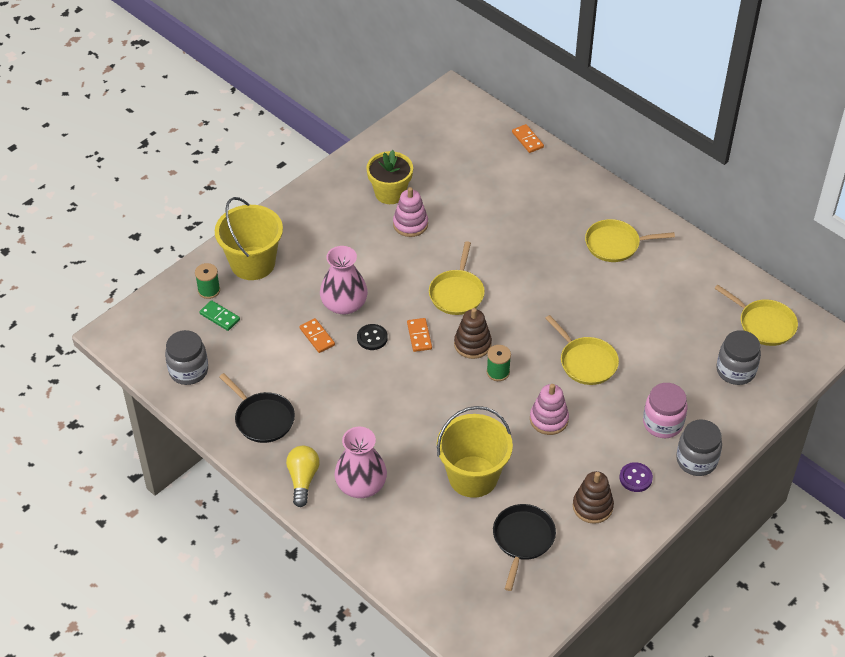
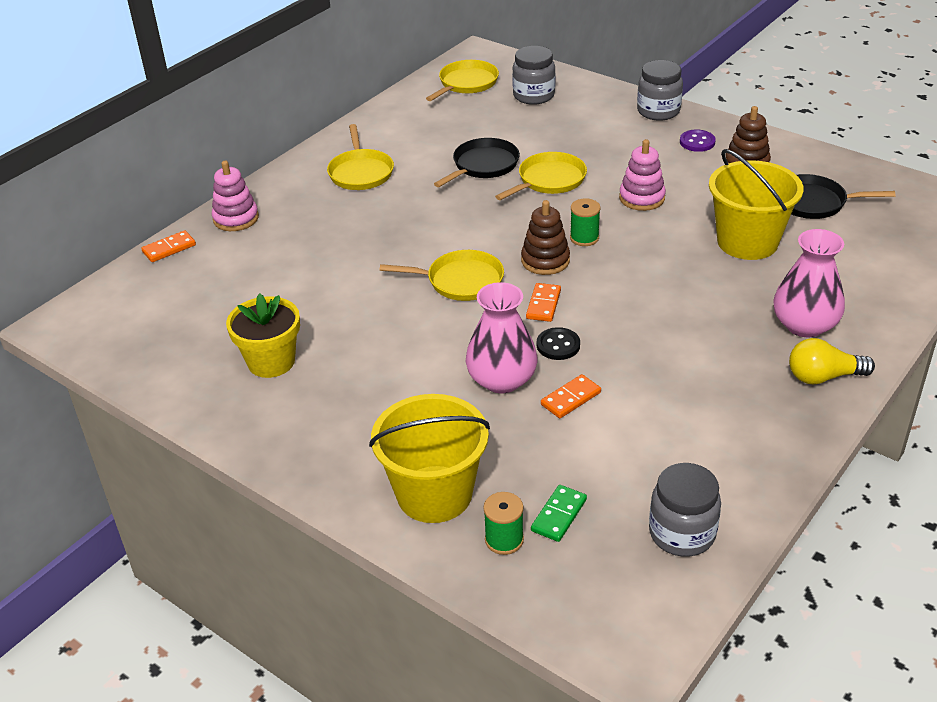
camera: 95 degrees left, 10 degrees down
(262, 419) = (740, 432): black pan -> black pan (483, 165)
(410, 224) = (335, 335): pink stacking toy -> pink stacking toy (236, 218)
(419, 336) = (543, 304): orange domino -> orange domino turned 60 degrees counterclockwise
(662, 423) = (618, 131): pink jar -> none

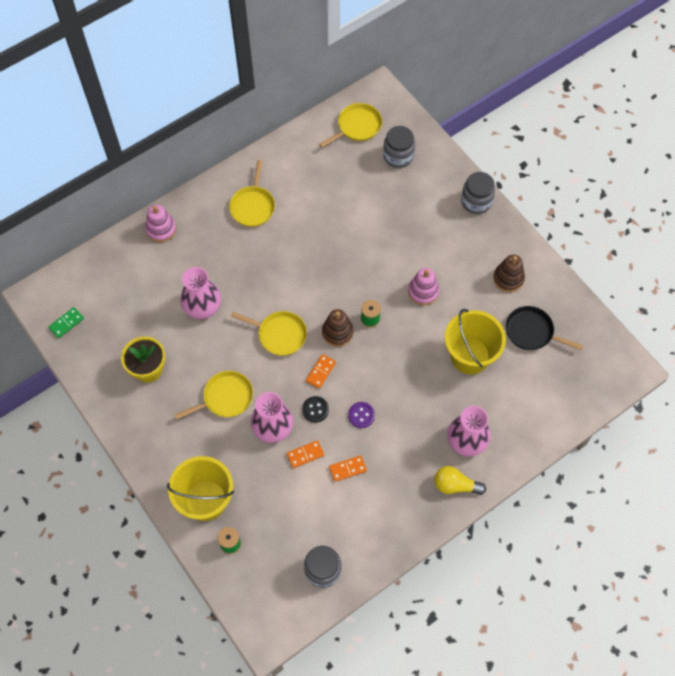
camera: 15 degrees right, 25 degrees up
(169, 248) = (113, 246): orange domino -> orange domino (347, 469)
(329, 278) = (202, 306): none -> pink vase
(483, 165) = (335, 224): black pan -> none
(549, 180) = (371, 254): yellow pan -> yellow pan (225, 397)
(558, 515) = (265, 536): green domino -> green domino (66, 323)
(697, 142) = (486, 244): purple button -> purple button (361, 415)

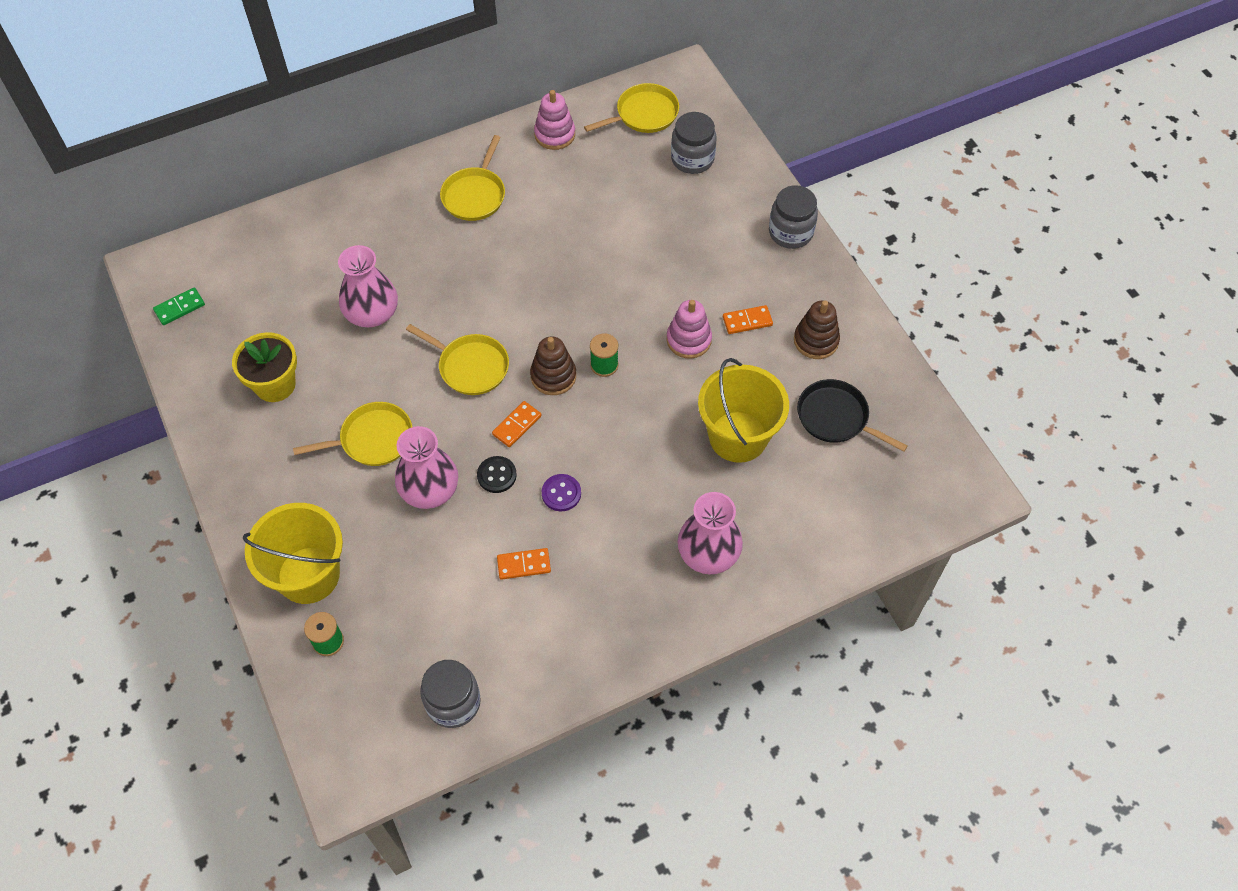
camera: 10 degrees right, 5 degrees down
(161, 229) = (341, 207): pink stacking toy -> pink stacking toy (555, 134)
(305, 455) = (467, 535): orange domino -> orange domino (747, 321)
(455, 485) = (677, 614): yellow light bulb -> none

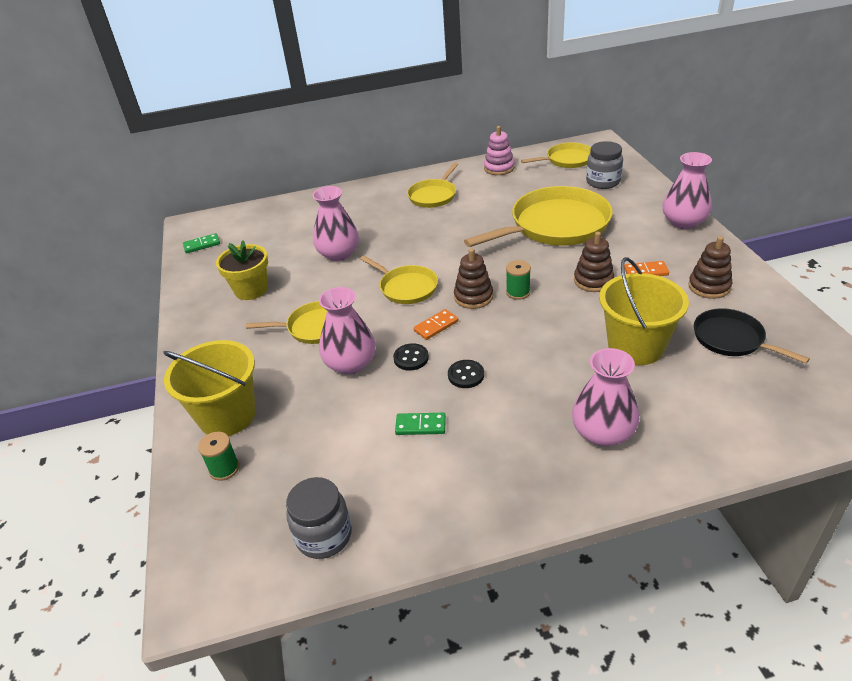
camera: 15 degrees right, 20 degrees down
(524, 565) = (420, 425): orange domino -> green domino
(561, 493) = (466, 375): purple button -> black button
(638, 246) = (555, 225): none -> yellow pan
(689, 340) = (593, 280): pink stacking toy -> brown stacking toy
(790, 232) = (683, 222): grey jar -> pink vase

